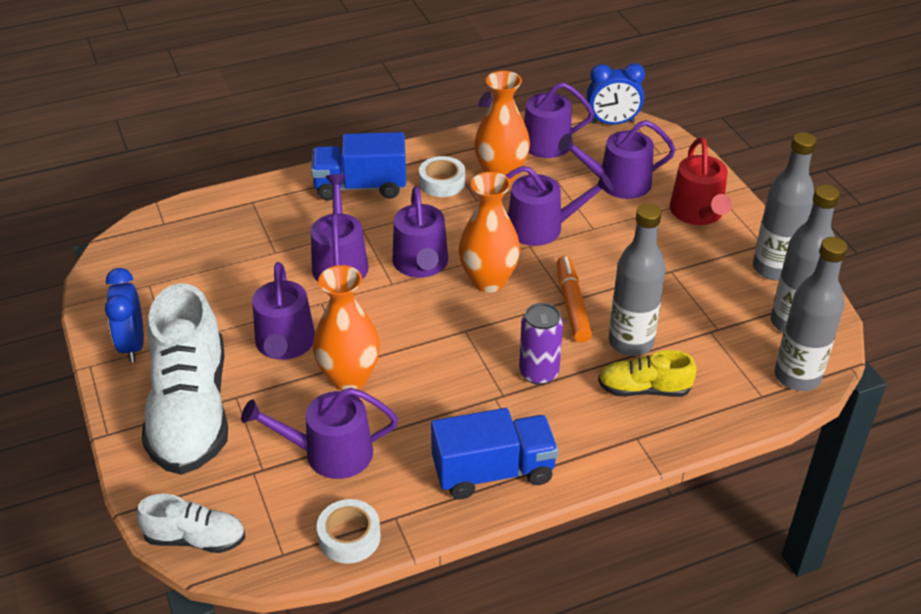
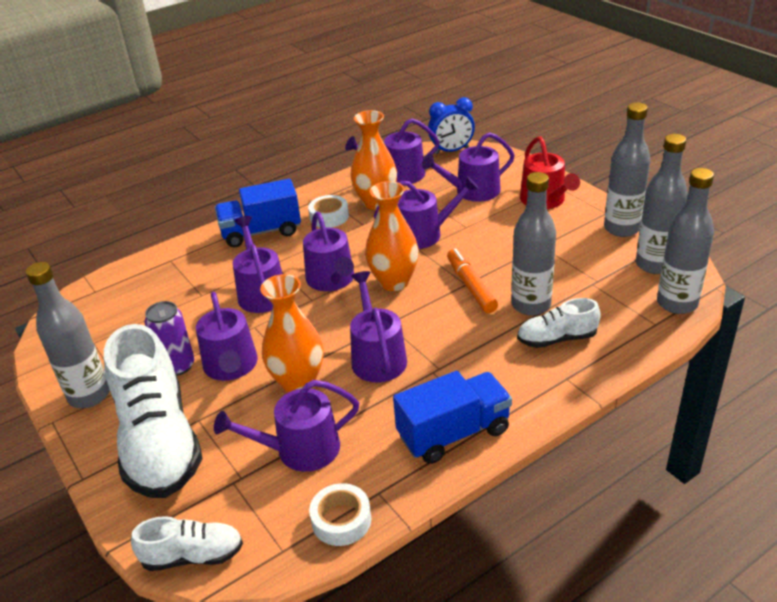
camera: 10 degrees left, 5 degrees down
(132, 345) = (89, 395): blue clock -> grey bottle
(441, 367) = (377, 357): none -> purple watering can
(539, 373) = (463, 344): purple can -> purple can (178, 366)
(644, 389) = (557, 339): yellow shoe -> white shoe

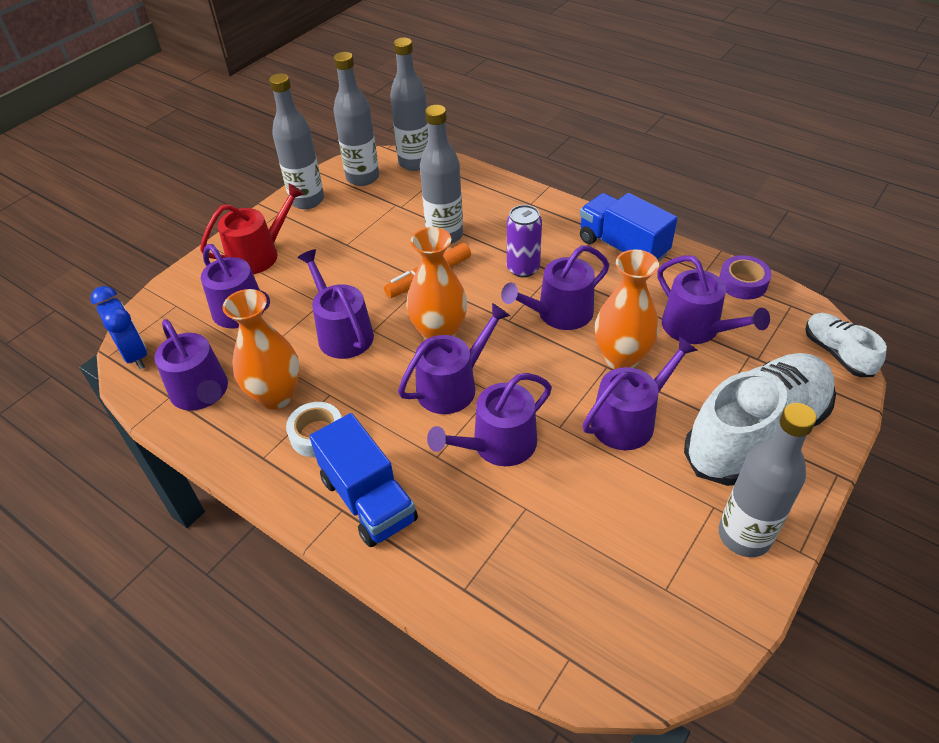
camera: 110 degrees left, 10 degrees up
(178, 366) = (654, 470): purple can -> purple can (523, 268)
(341, 520) = (742, 283): white tape -> purple tape
(557, 339) = (485, 214): white shoe -> none

